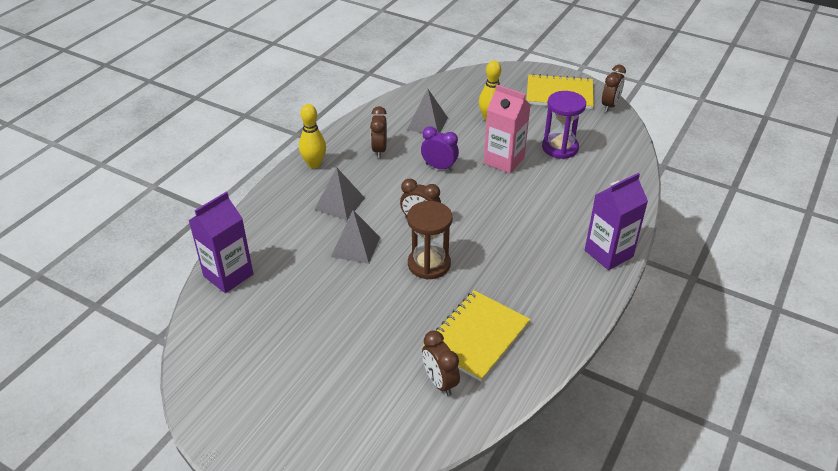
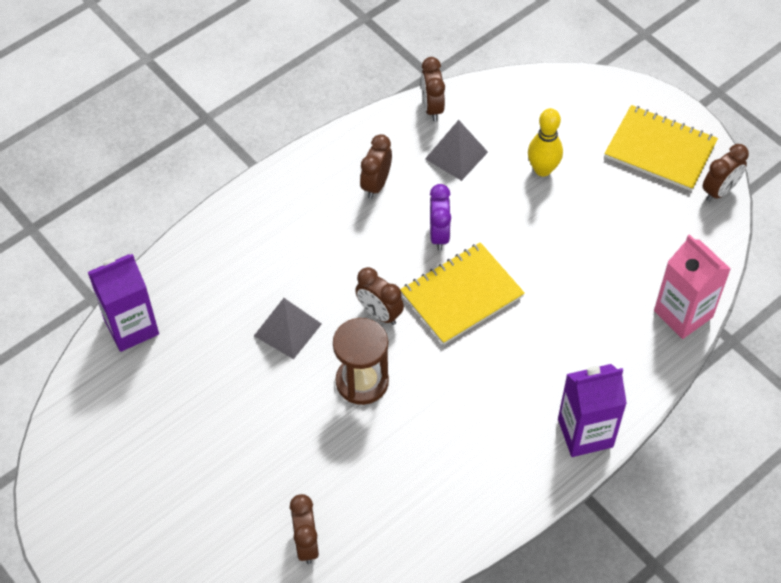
camera: 20 degrees right, 15 degrees up
(314, 164) = (287, 185): yellow bowling pin -> none
(339, 203) = (294, 258): grey pyramid -> none
(397, 103) = (432, 107): none -> brown clock
(439, 167) = (439, 235): purple clock -> purple clock turned 45 degrees clockwise
(477, 336) = (372, 498): yellow notebook -> yellow notebook (461, 295)
(504, 161) = (527, 247): pink carton -> pink carton (683, 314)
(560, 148) = (611, 247): purple hourglass -> none

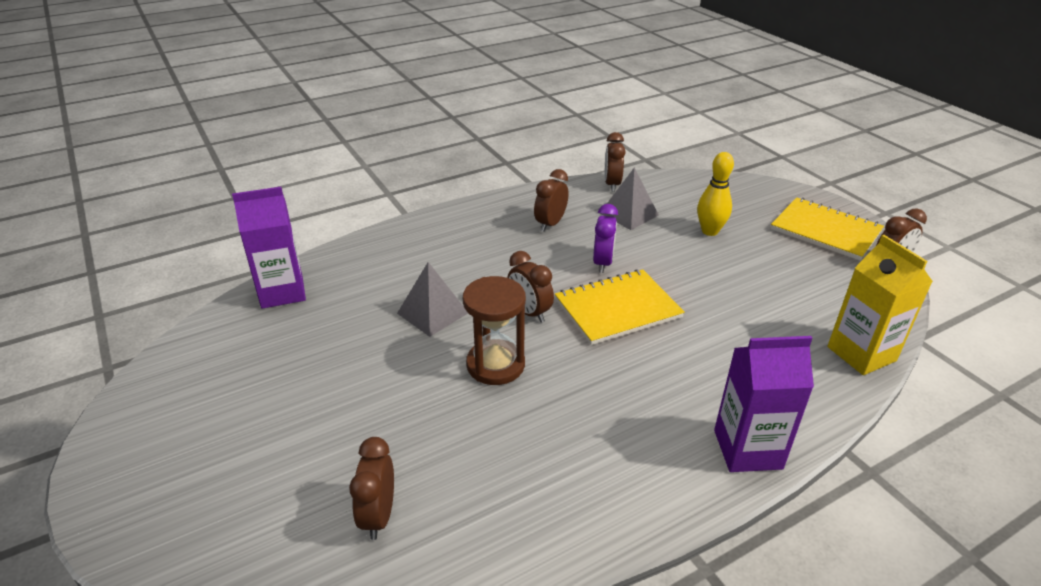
camera: 10 degrees right, 20 degrees down
(683, 314) = (861, 354): pink carton -> yellow carton

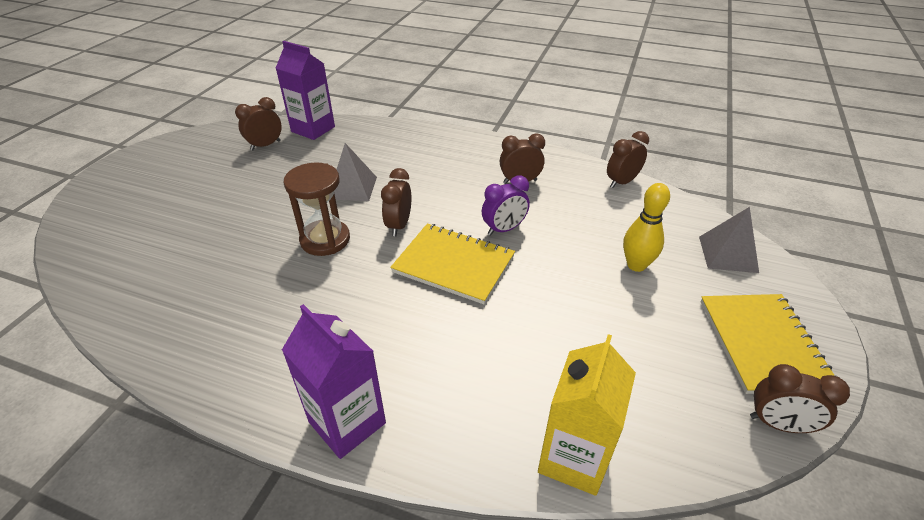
camera: 50 degrees right, 5 degrees up
(378, 515) = (147, 266): brown clock -> brown clock (265, 145)
(629, 214) = (592, 210): grey pyramid -> grey pyramid (728, 254)

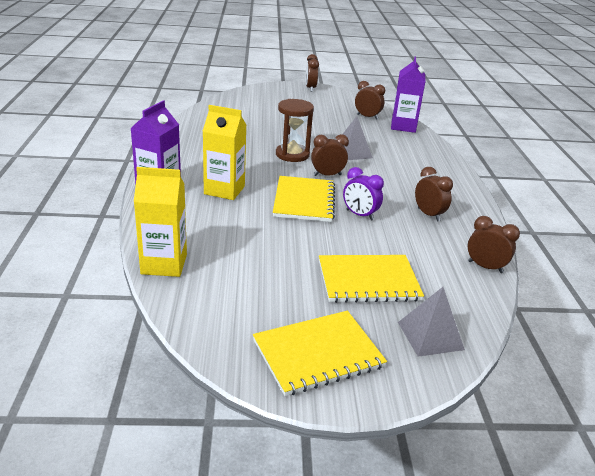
camera: 65 degrees right, 10 degrees down
(390, 337) = (224, 190): none -> yellow carton
(636, 265) = (368, 281): yellow bowling pin -> yellow notebook
(778, 424) = (231, 358): brown clock -> brown clock (310, 88)

